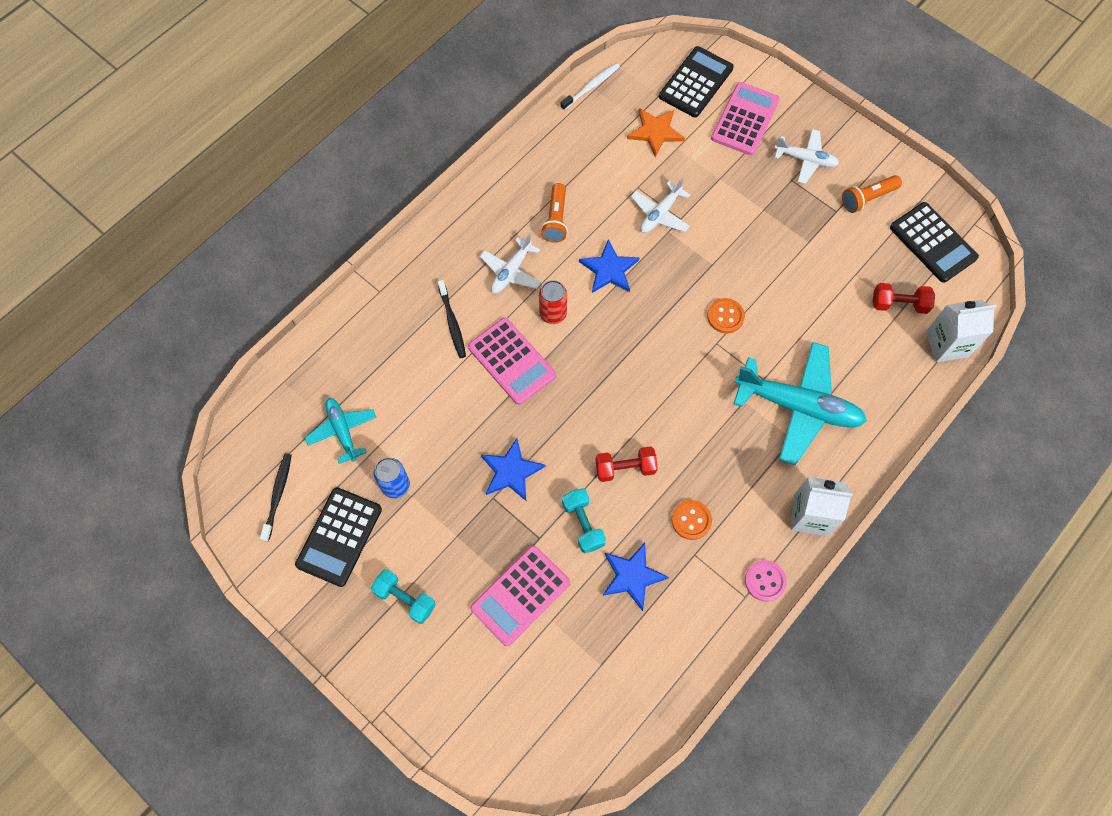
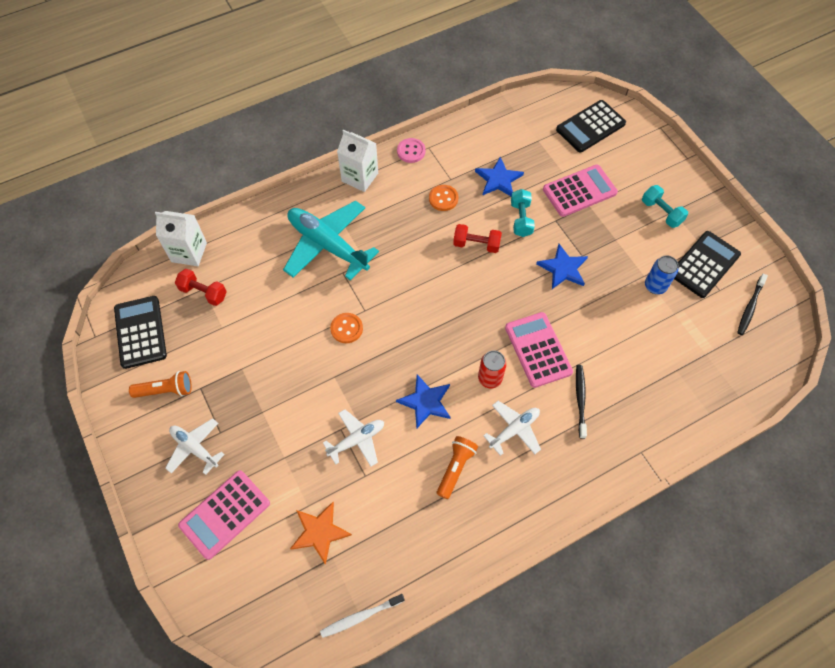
camera: 160 degrees left, 5 degrees down
(342, 431) = (692, 339): turquoise plane -> none
(696, 82) = (249, 579): black calculator -> black calculator (590, 127)

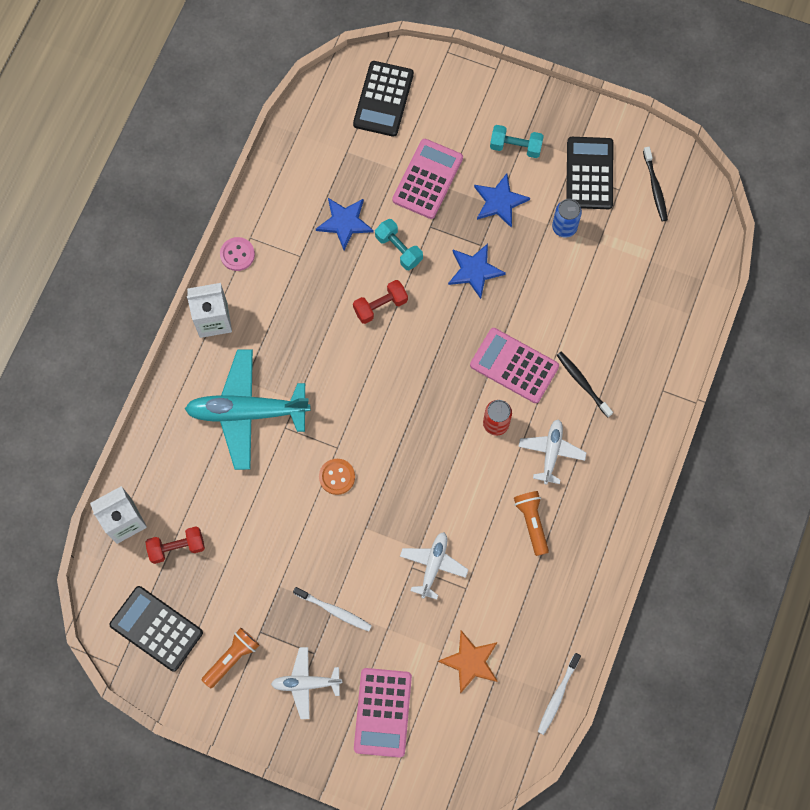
camera: 40 degrees left, 10 degrees up
(261, 414) = (334, 610): none -> white toothbrush
(425, 402) = (461, 487): blue star -> blue star (499, 201)
(443, 198) = (311, 282): orange button -> none

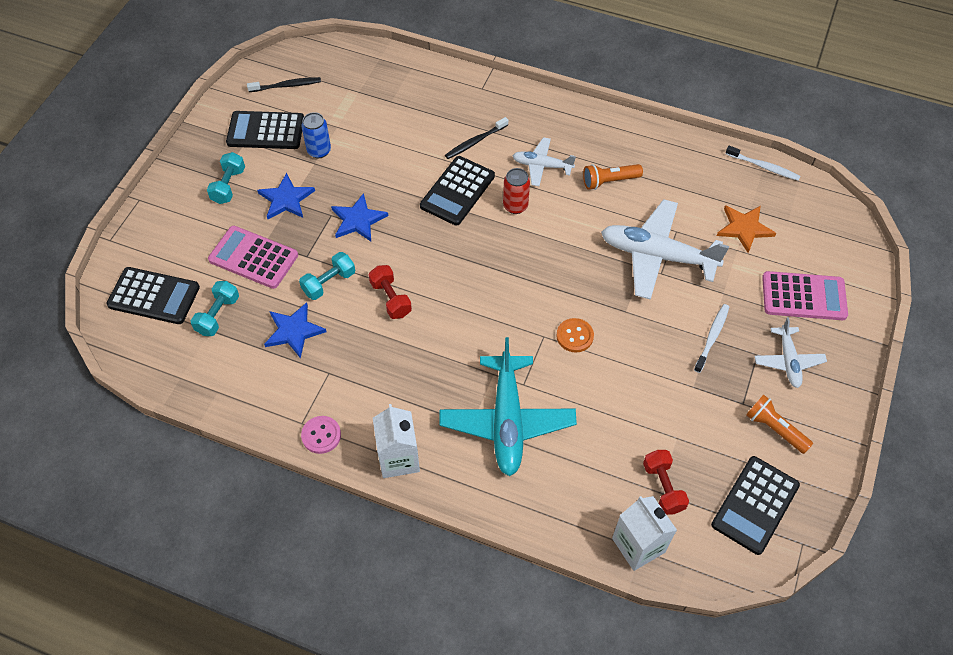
camera: 90 degrees left, 15 degrees down
(362, 156) = (218, 315): none -> turquoise dumbbell
(433, 565) = (657, 256): white plane -> white plane, size x1.84
(514, 366) = (457, 191): pink calculator -> black calculator

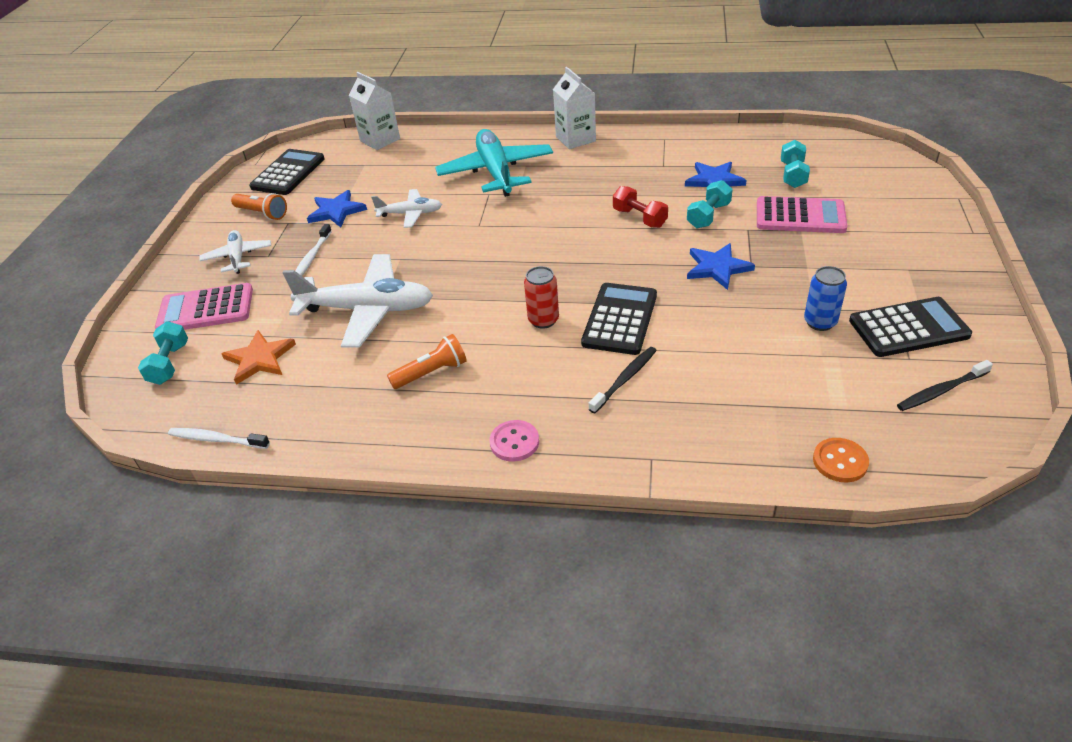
camera: 170 degrees right, 15 degrees down
(154, 296) = (865, 173): black calculator -> none
(228, 185) = (891, 265): turquoise dumbbell -> turquoise dumbbell (169, 364)
(286, 199) = (813, 268): blue star -> blue star (336, 211)
(321, 435) = (644, 136): pink button -> pink button (514, 442)
(542, 166) = (524, 371): white plane -> white plane (410, 214)
(574, 336) = (448, 231): orange button -> orange button (840, 461)
(663, 487) = (361, 167): red dumbbell -> none

